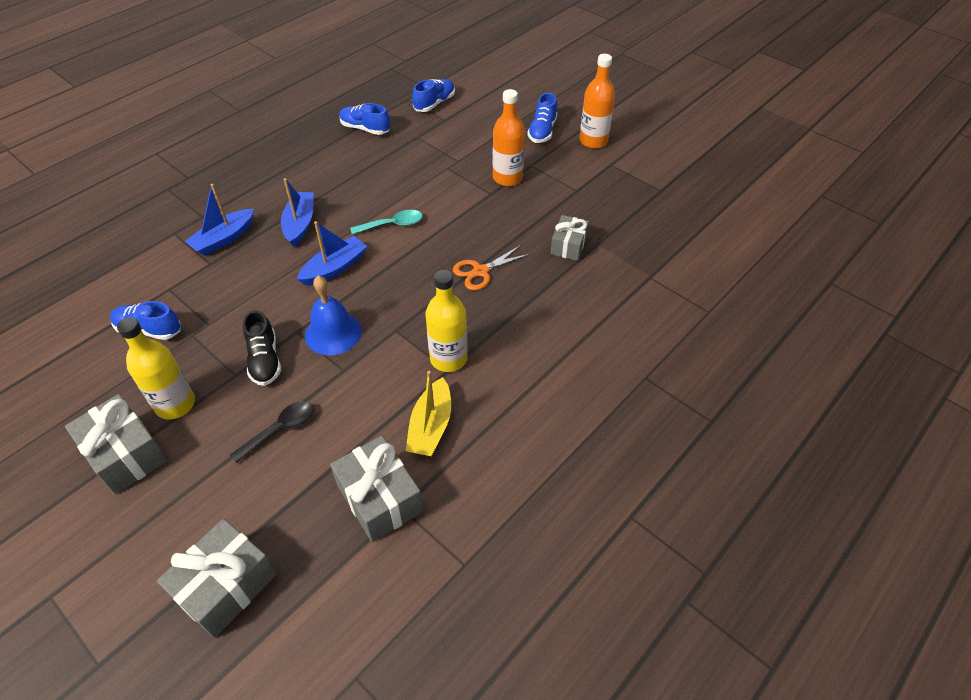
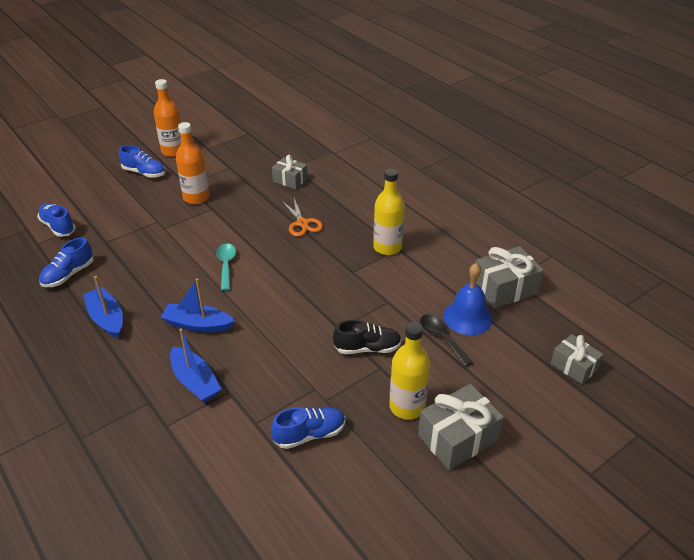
camera: 80 degrees left, 10 degrees down
(149, 330) = (309, 434): blue shoe -> blue shoe turned 135 degrees counterclockwise
(226, 586) = (574, 366): grey gift -> grey gift, size x0.64
(333, 333) = (346, 306): blue bell -> blue bell (467, 317)
(334, 268) = (269, 303): blue boat -> blue boat (107, 319)
(431, 426) = (447, 261): yellow boat -> none

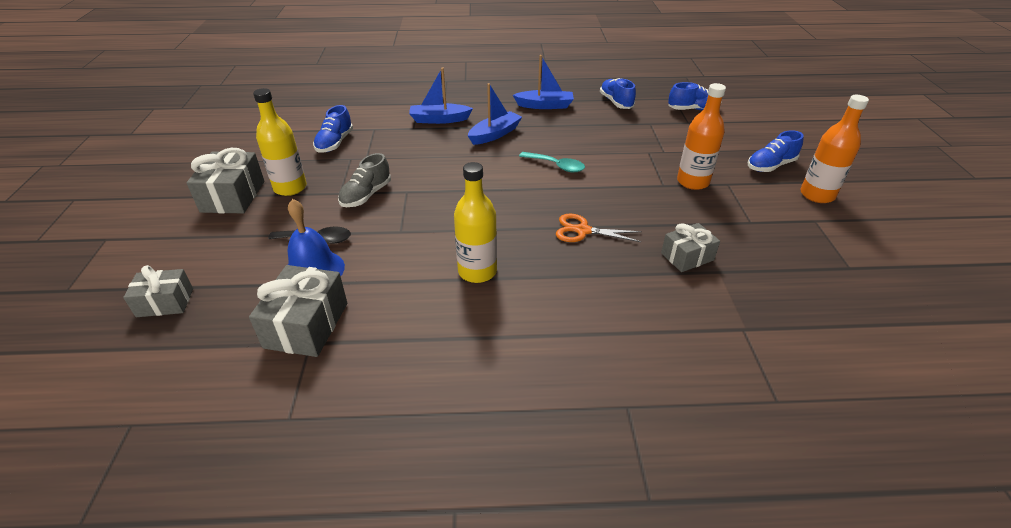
camera: 125 degrees right, 0 degrees up
(367, 348) = (366, 195): black shoe -> grey shoe

